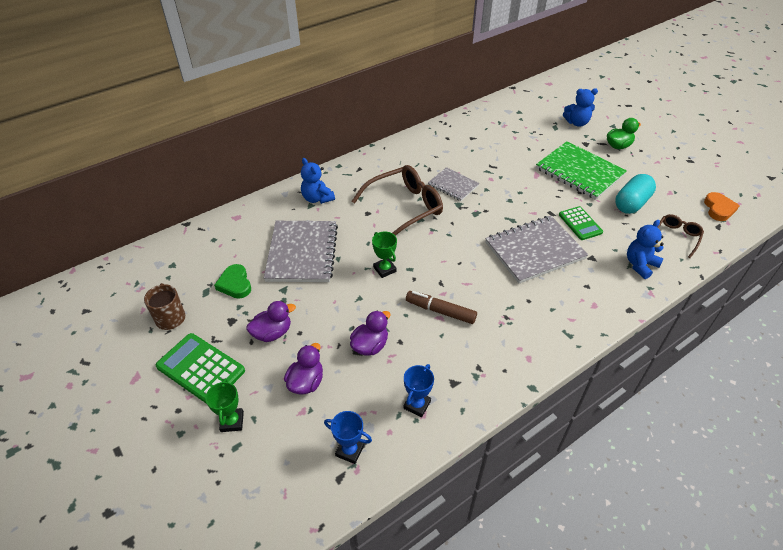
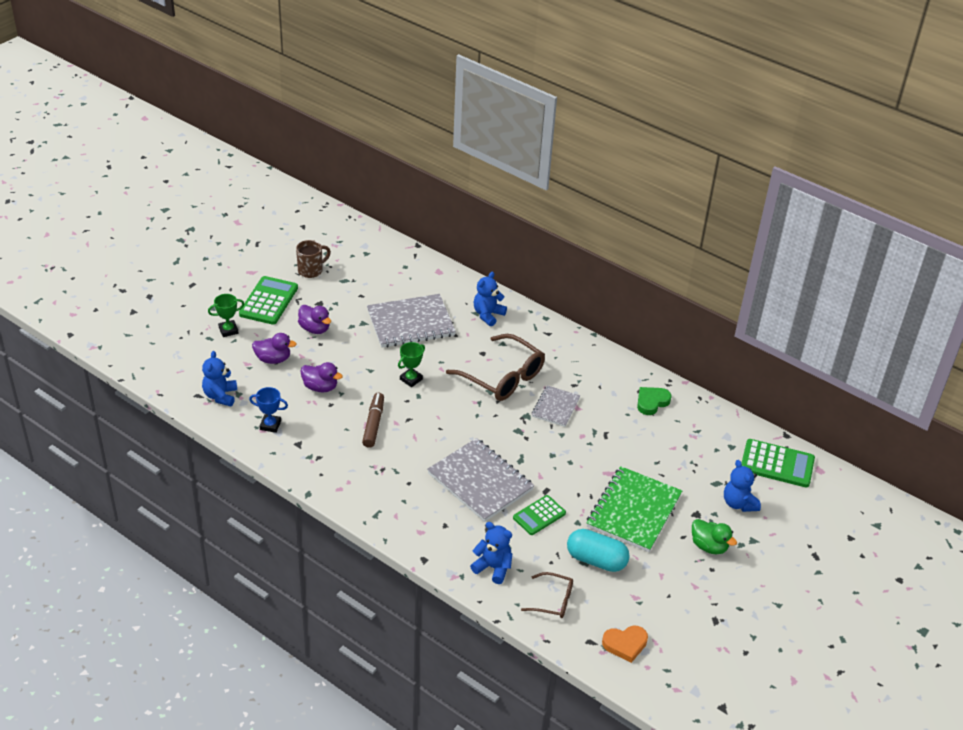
camera: 70 degrees right, 5 degrees down
(235, 284) = (358, 294): green heart -> green heart (651, 402)
(349, 450) = (220, 396): blue trophy -> blue teddy bear
(540, 98) = (777, 464): none -> green calculator

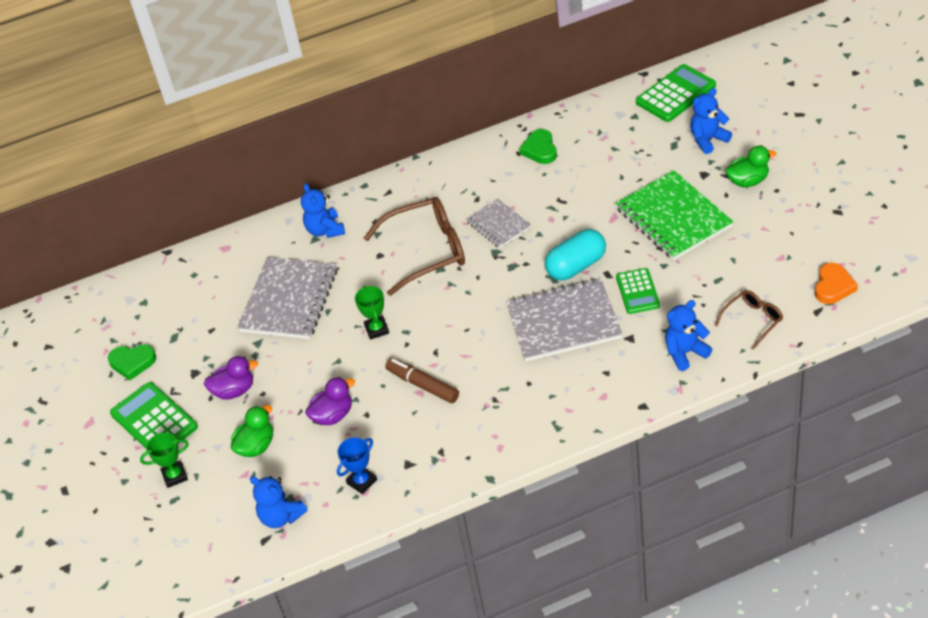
camera: 50 degrees left, 5 degrees up
(228, 330) = (175, 476): green trophy -> green trophy turned 60 degrees clockwise
(273, 359) = (256, 446): purple duck -> green duck
(311, 270) = (132, 363): brown mug -> green heart
(596, 560) = (719, 269): turquoise capsule -> turquoise capsule (576, 266)
(738, 503) = (708, 140): blue teddy bear -> blue teddy bear turned 135 degrees clockwise

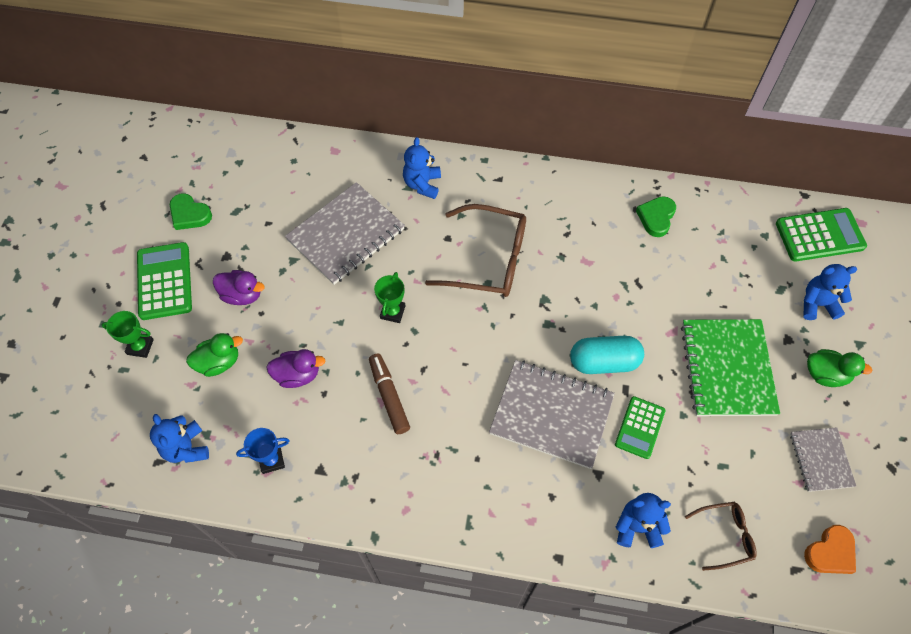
camera: 25 degrees right, 15 degrees up
(498, 225) = (566, 273): grey notebook -> grey notebook (821, 460)

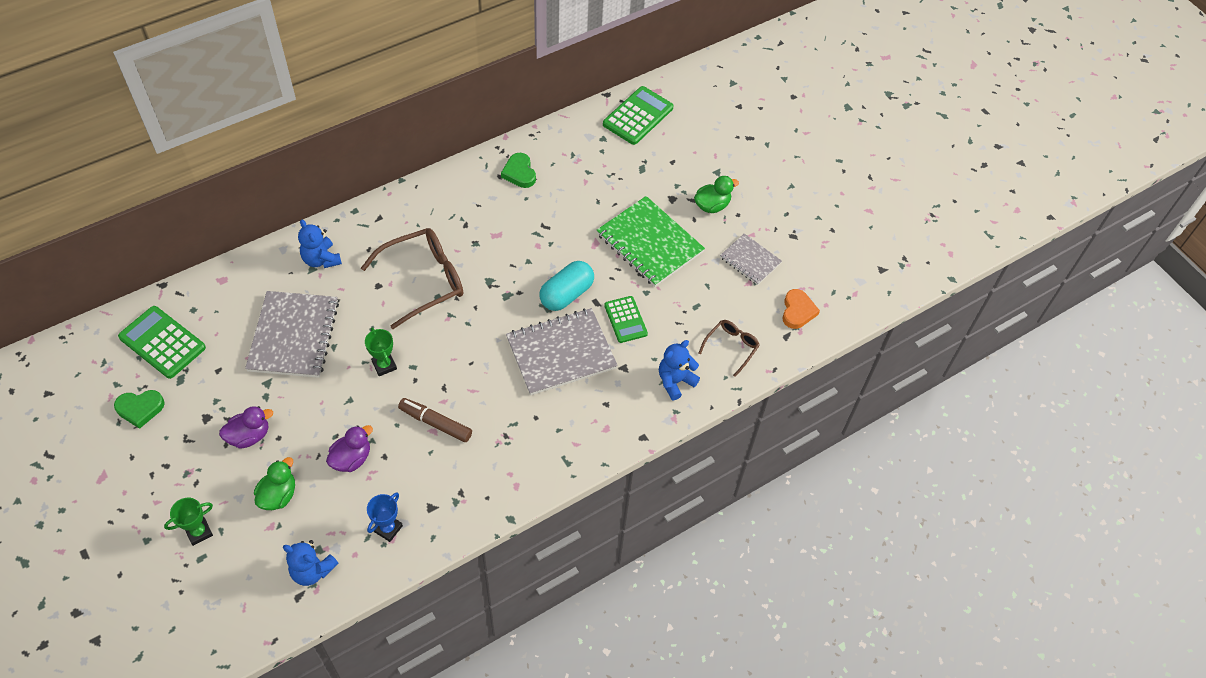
camera: 45 degrees left, 5 degrees down
(164, 281) = (170, 472): green calculator -> green calculator (162, 342)
(817, 304) = (672, 163): blue teddy bear -> none

